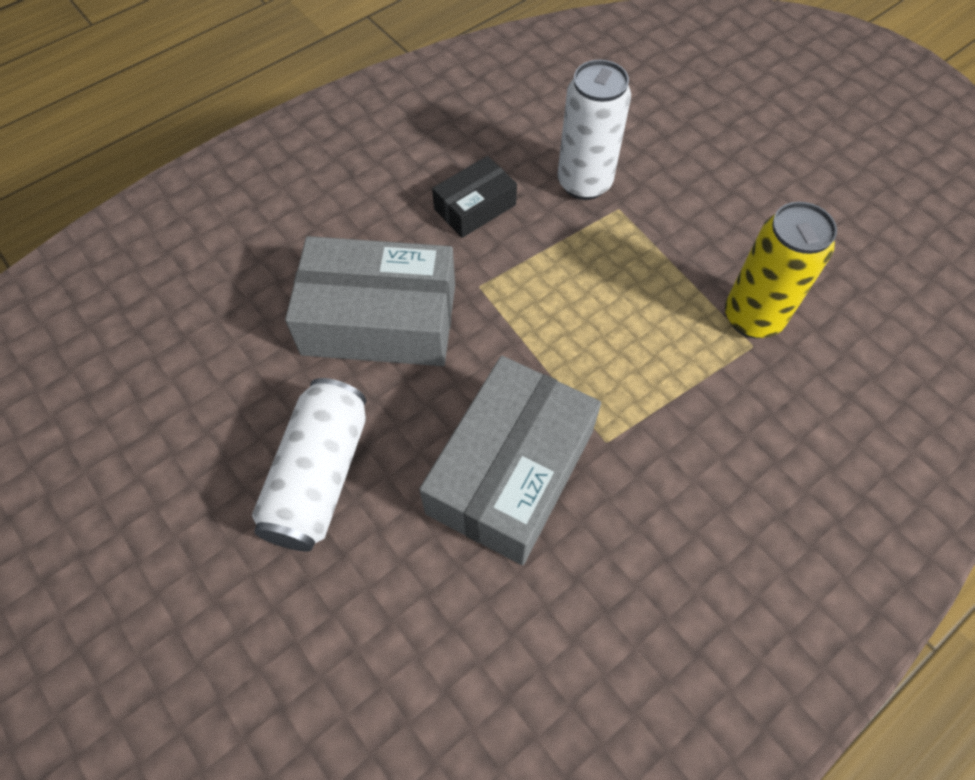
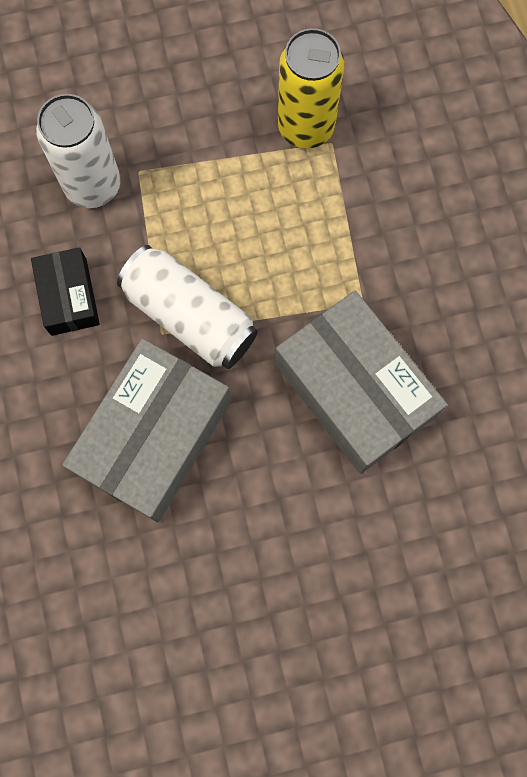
camera: 65 degrees left, 15 degrees up
(319, 476) = (287, 547): white can -> white can (190, 316)

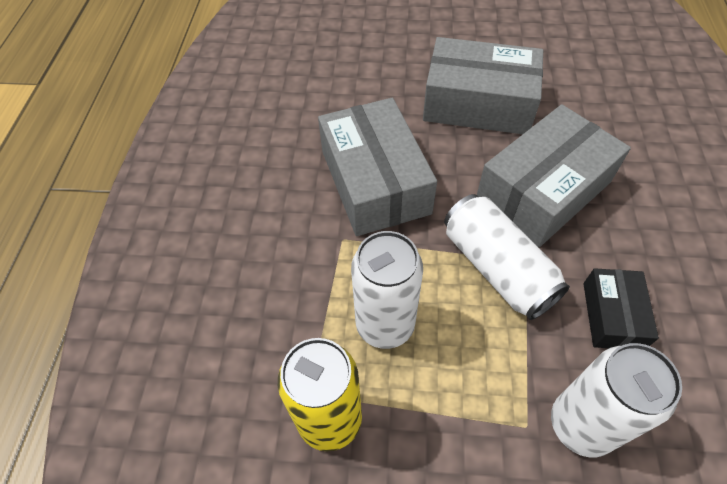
camera: 160 degrees left, 20 degrees down
(260, 566) = (478, 103): none -> grey box
(286, 222) = (385, 325): none -> white can

